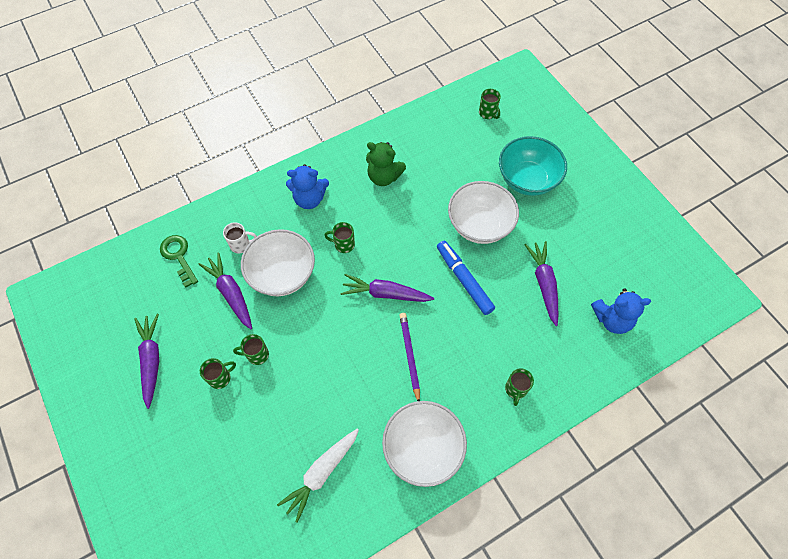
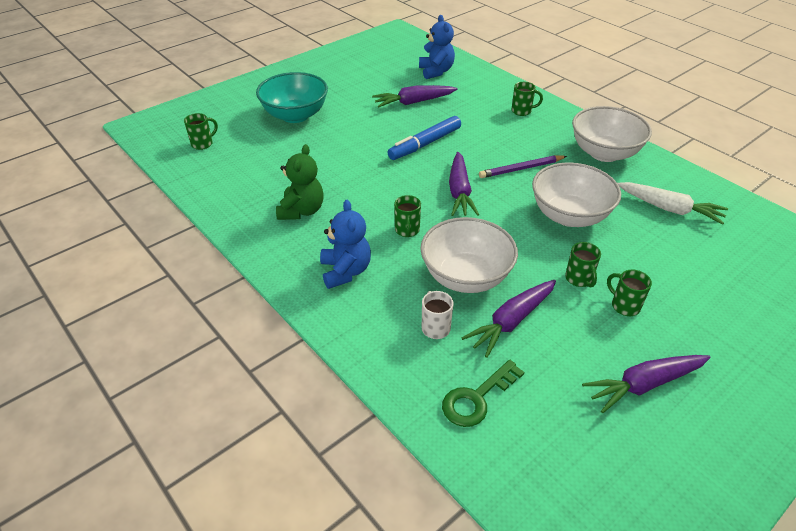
camera: 100 degrees left, 20 degrees down
(479, 225) = (357, 139): white bowl -> white bowl (569, 216)

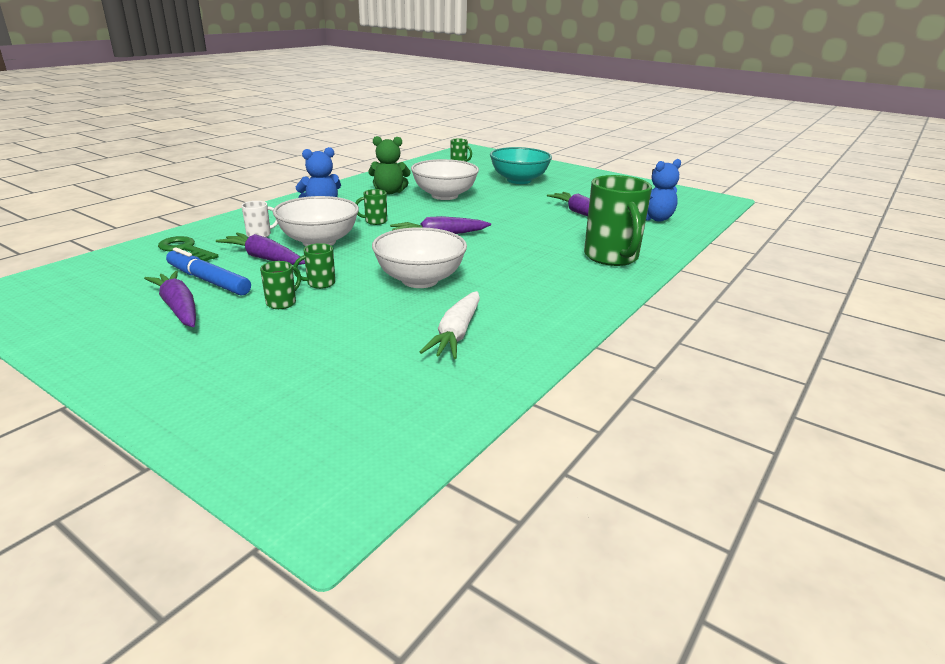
camera: 75 degrees right, 15 degrees down
(425, 144) = (509, 221): blue marker -> blue marker (208, 281)
(521, 169) = (492, 258): purple pencil -> none
(522, 111) = (611, 257): green mug -> green mug, size x2.26
(604, 153) = (556, 299): white bowl -> white bowl (444, 196)

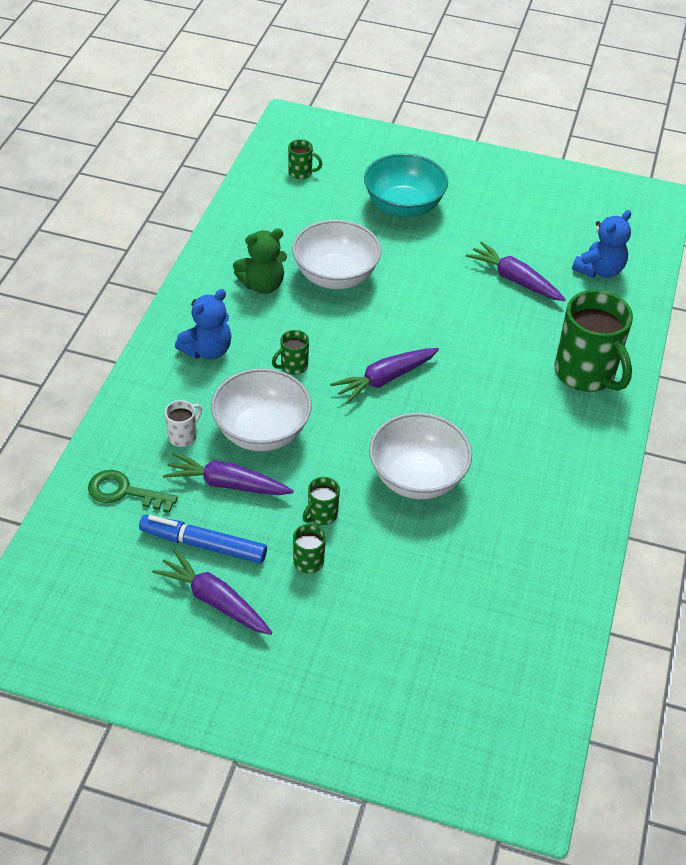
camera: 20 degrees left, 20 degrees up
(456, 334) = (502, 559): white carrot -> none

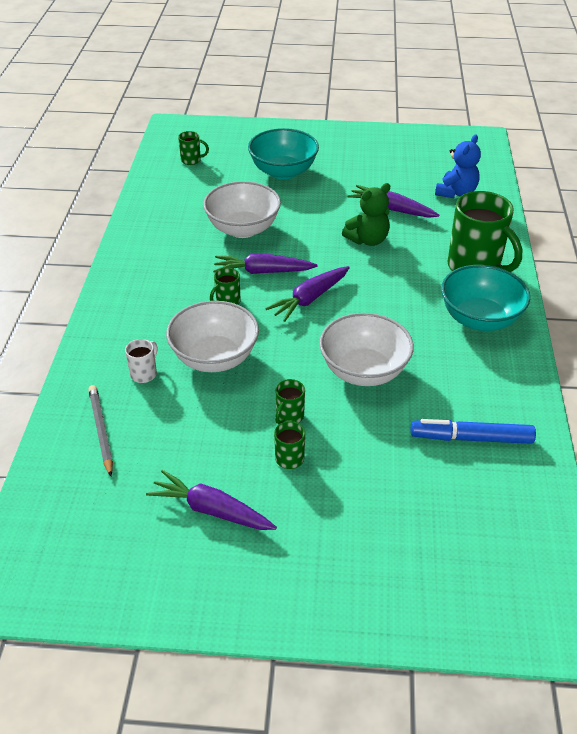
camera: 10 degrees left, 5 degrees down
(124, 492) = (101, 430): green key -> grey pencil
(204, 545) = (188, 462): blue marker -> blue marker (471, 438)
(207, 350) = (148, 301): blue teddy bear -> none
(227, 484) = (195, 406): purple carrot -> purple carrot (263, 272)
(262, 285) = (182, 244): green teddy bear -> green teddy bear (368, 240)
(567, 439) = (479, 319): none -> turquoise bowl

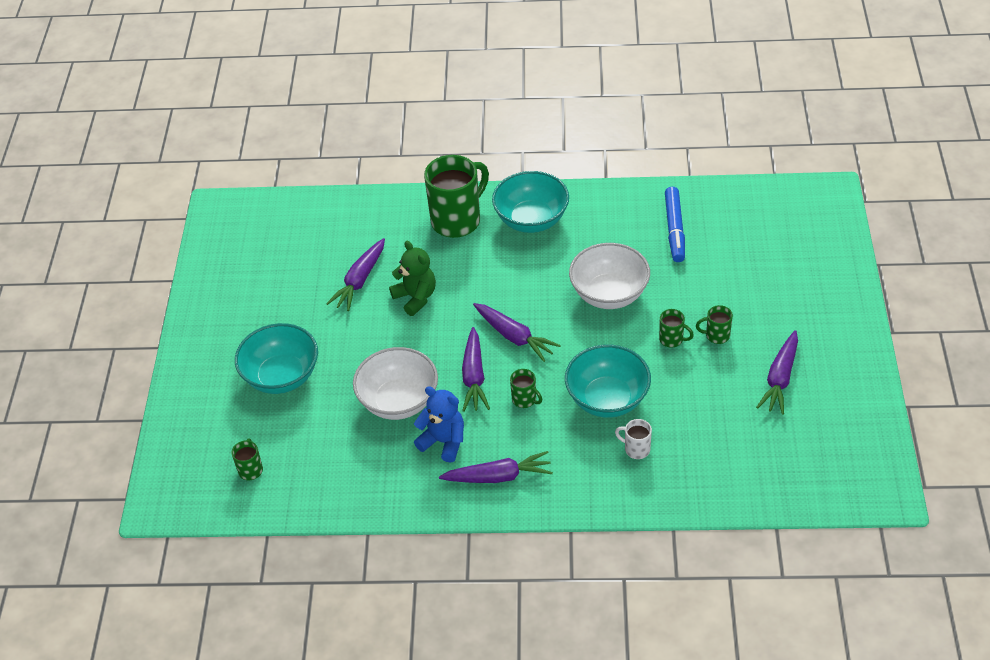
camera: 90 degrees left, 5 degrees up
(101, 430) = (712, 468): grey pencil -> none
(142, 282) = (498, 476): none -> purple carrot
(214, 358) = (607, 399): white bowl -> turquoise bowl
(456, 192) = (329, 231): blue teddy bear -> blue teddy bear (443, 441)

